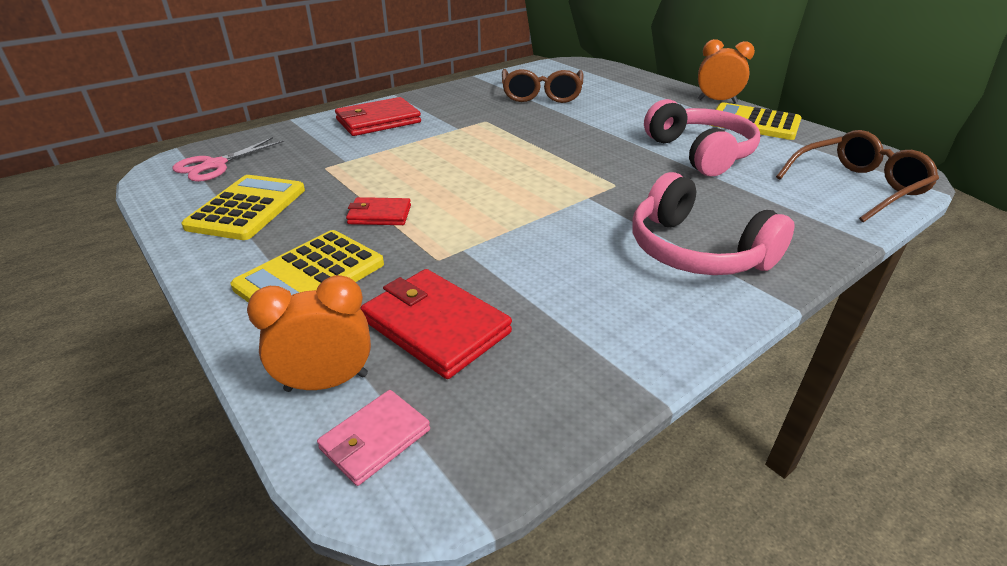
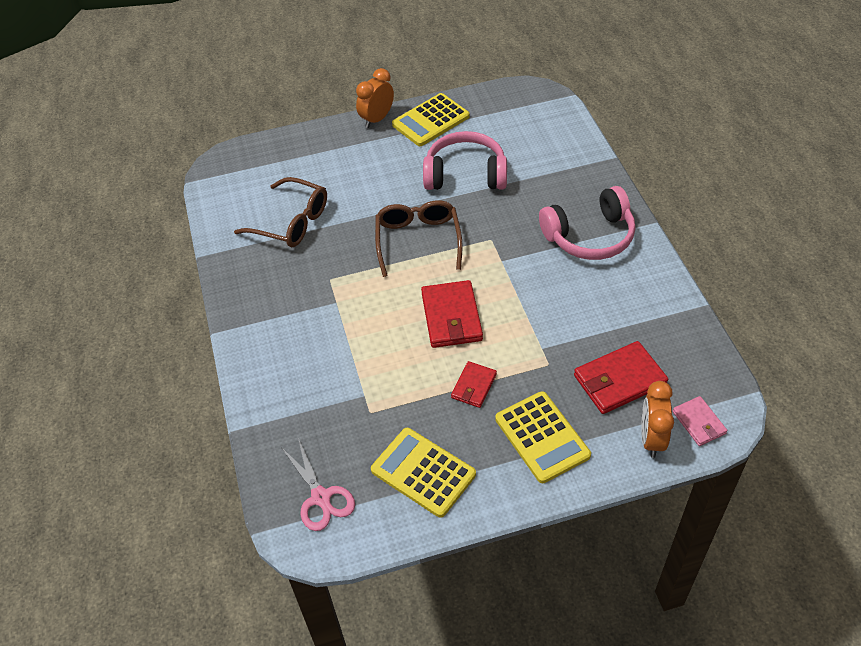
camera: 65 degrees left, 15 degrees up
(378, 121) = (283, 358): red wallet -> red wallet (451, 317)
(857, 187) = (549, 126): brown glasses -> brown glasses (418, 241)

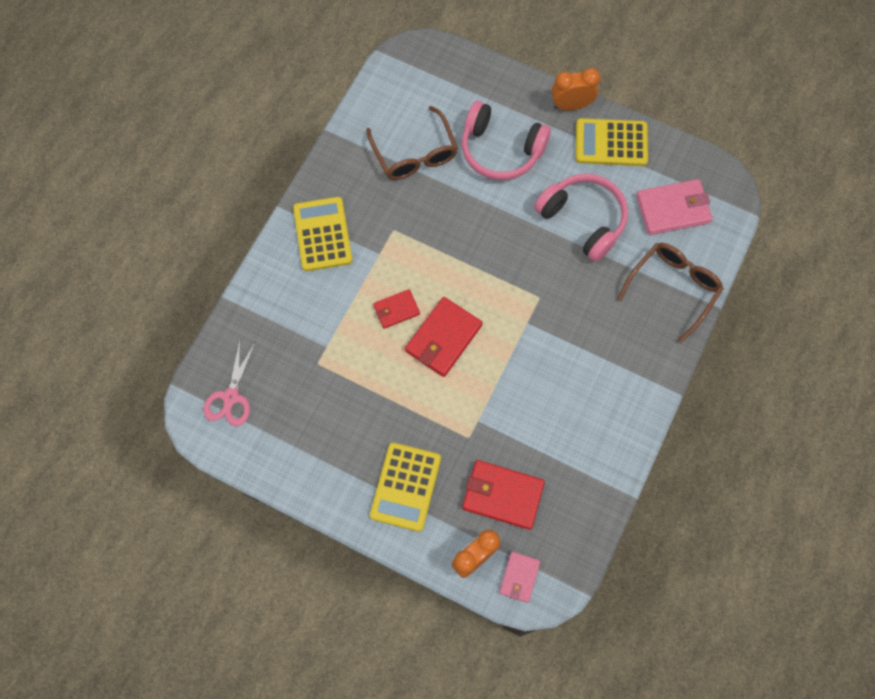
camera: 40 degrees right, 20 degrees up
(418, 241) = (486, 251): brown glasses -> brown glasses (673, 288)
(423, 472) = (307, 439): yellow calculator -> yellow calculator (323, 234)
(474, 386) = (402, 407): red wallet -> red wallet (396, 310)
(518, 127) = (673, 209): none -> pink wallet
(590, 236) = (614, 361): pink headphones -> pink headphones (500, 150)

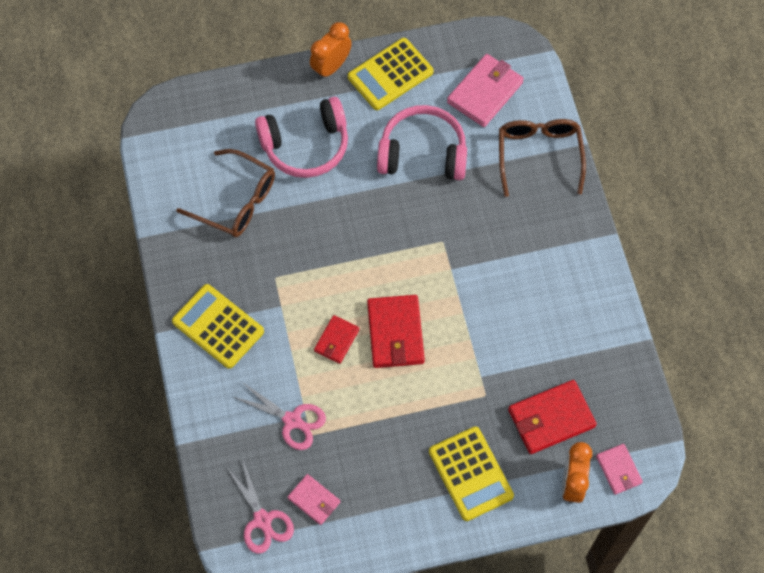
camera: 40 degrees left, 5 degrees down
(278, 412) = (314, 500): none -> pink wallet
(314, 343) = (292, 420): none -> pink scissors

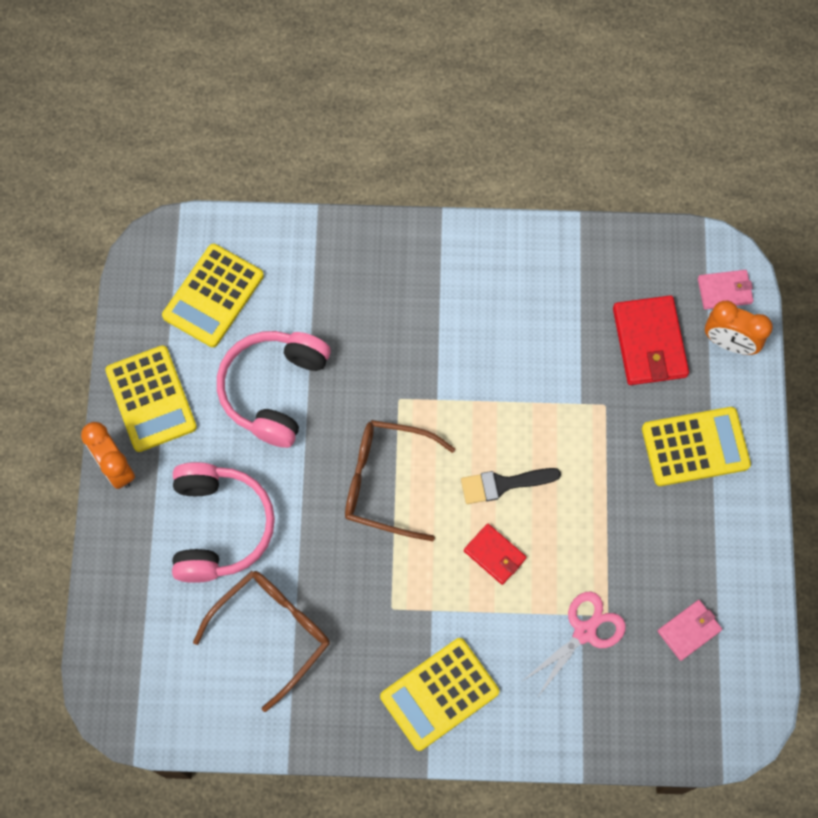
camera: 75 degrees left, 5 degrees up
(262, 520) = (700, 696): pink scissors -> none
(395, 333) = (503, 484): red wallet -> black brush
(485, 92) = (213, 296): pink wallet -> yellow calculator
(539, 155) = (317, 260): brown glasses -> brown glasses (386, 482)

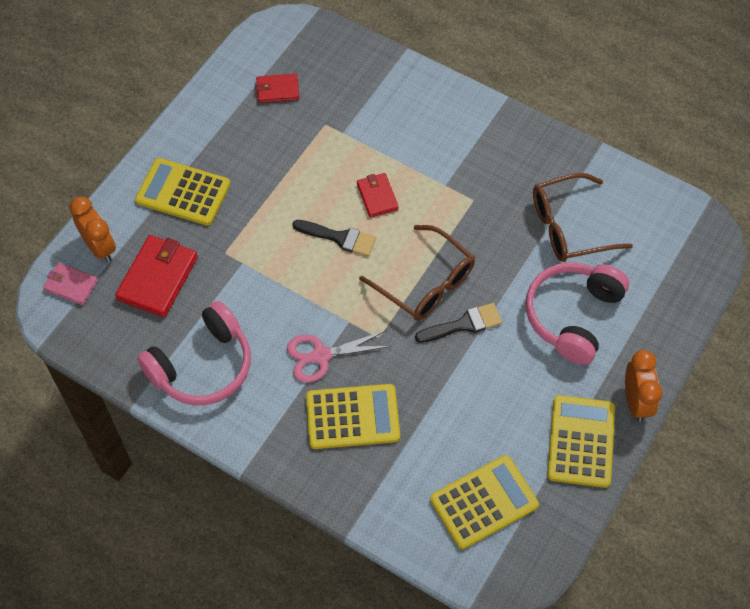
camera: 150 degrees left, 10 degrees down
(274, 390) = (474, 396): pink headphones -> pink headphones (202, 366)
(323, 458) = (464, 324): none -> black brush
(439, 694) = (471, 135): yellow calculator -> yellow calculator (352, 417)
(584, 632) = (348, 122): pink scissors -> pink scissors (321, 356)
(689, 630) = (277, 90): pink wallet -> red wallet

